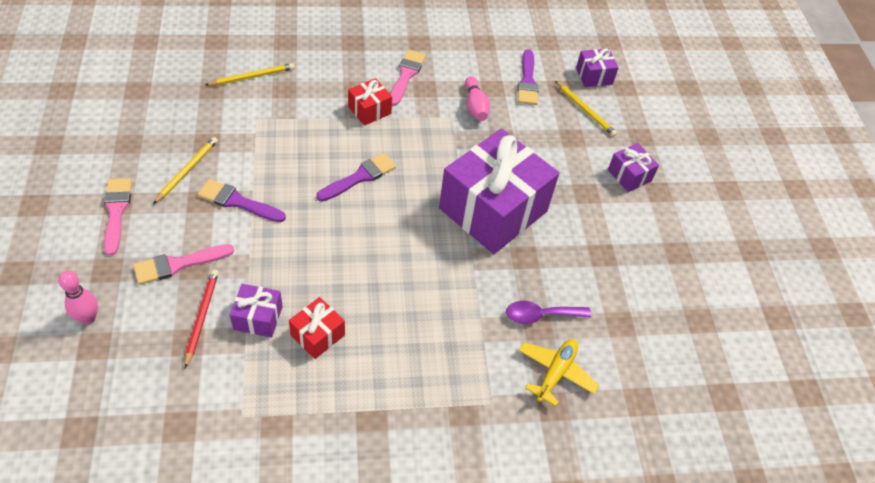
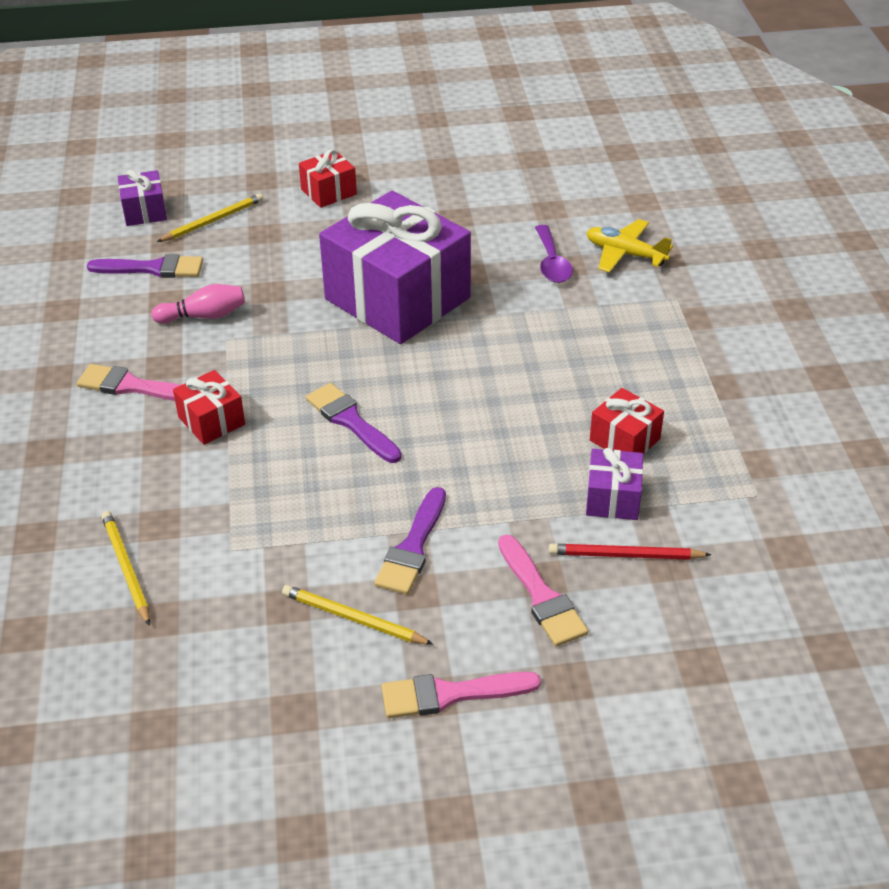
camera: 85 degrees left, 10 degrees down
(88, 318) = (658, 683): pink bowling pin -> none
(629, 175) = (328, 192): purple gift -> red gift

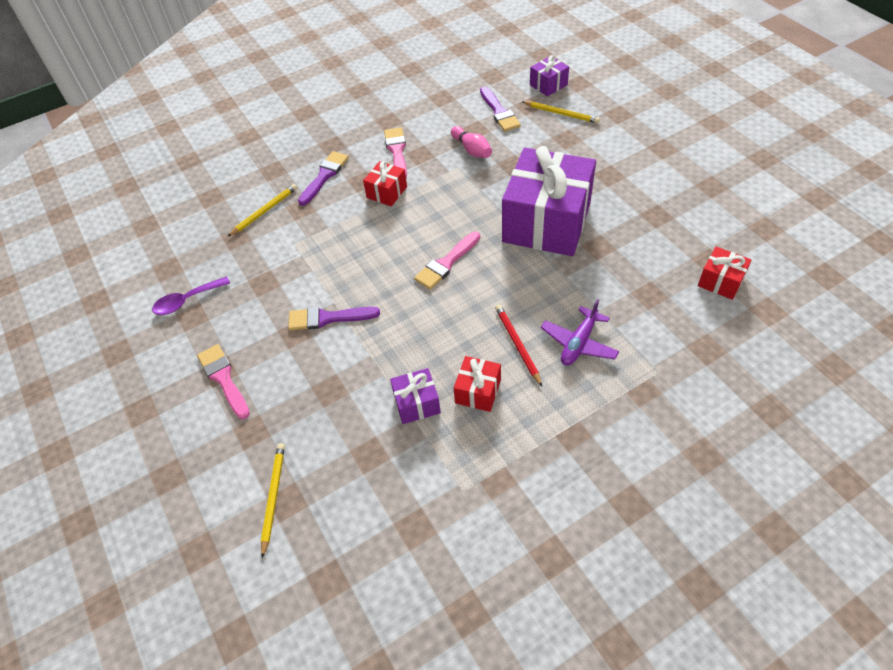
camera: 70 degrees right, 10 degrees up
(328, 192) = (632, 146): red gift -> red gift (720, 281)
(351, 421) = (418, 249): purple brush -> purple brush (324, 176)
(353, 618) = (263, 314): yellow pencil -> yellow pencil (273, 497)
(541, 596) = (313, 395): pink brush -> pink brush (446, 263)
(552, 263) = (645, 285): purple spoon -> purple spoon (186, 301)
(603, 338) = (579, 343): none -> purple plane
(625, 254) = (689, 322): yellow plane -> none
(625, 555) = (367, 427): red pencil -> red pencil (517, 344)

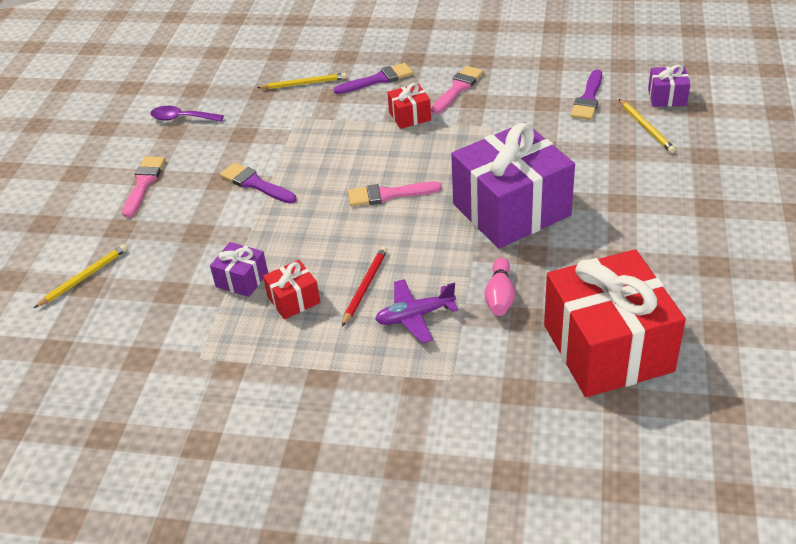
camera: 40 degrees right, 10 degrees down
(472, 150) = (522, 118): pink bowling pin -> pink bowling pin (500, 296)
(720, 281) = (608, 348): red gift -> red gift, size x2.31

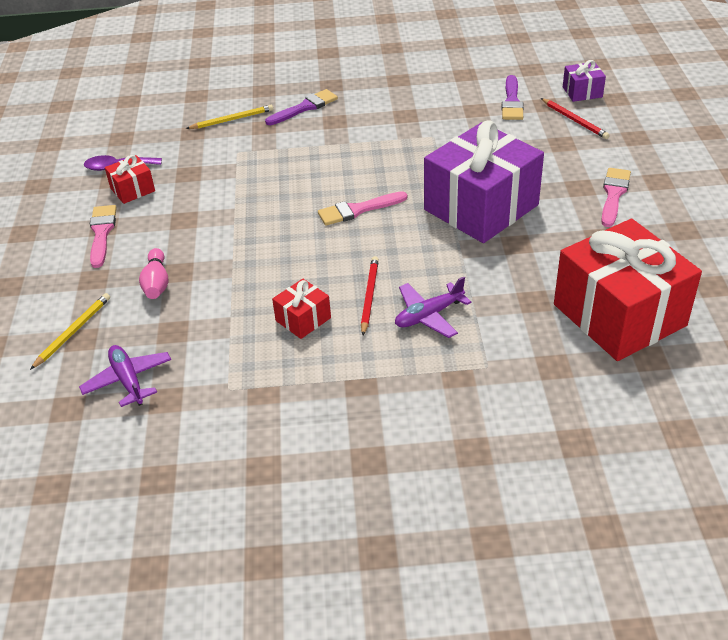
camera: 15 degrees left, 0 degrees up
(114, 333) = (128, 380): none -> purple plane
(242, 279) = (242, 308): purple gift -> none
(255, 184) = (220, 218): purple brush -> none
(410, 116) = (350, 137): red gift -> red gift (132, 190)
(457, 88) = (386, 107): pink brush -> pink brush (614, 195)
(500, 296) = (502, 285): pink bowling pin -> pink bowling pin (156, 283)
(646, 128) = (574, 120): yellow pencil -> red pencil

